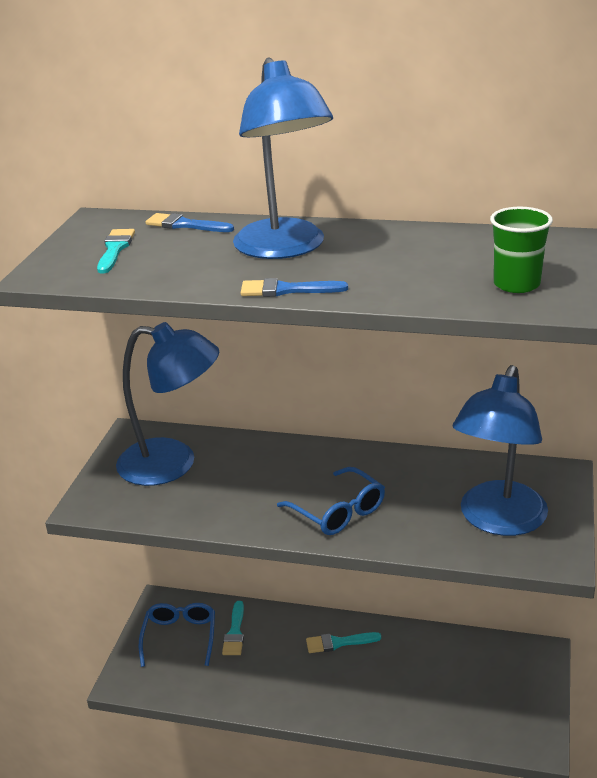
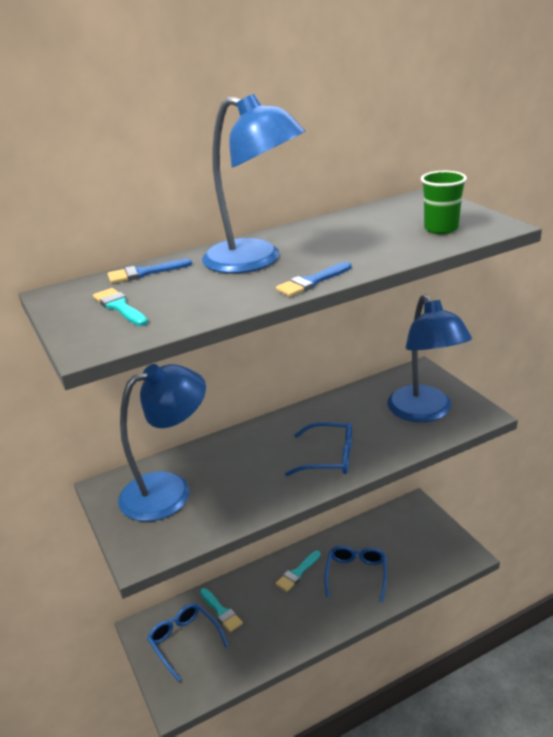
camera: 40 degrees left, 0 degrees up
(393, 682) = (356, 575): none -> blue glasses

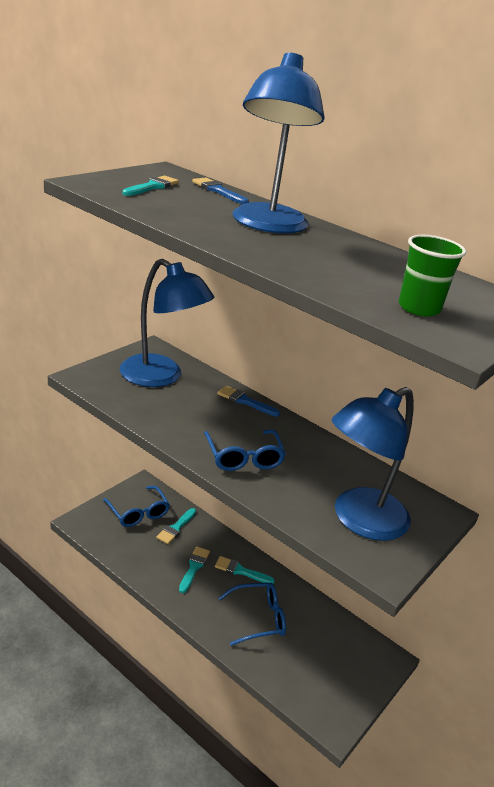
camera: 60 degrees right, 0 degrees up
(184, 641) = (138, 512): blue glasses -> blue glasses turned 120 degrees clockwise
(281, 608) = (194, 567): none -> turquoise brush
(312, 282) = (233, 247): blue brush -> blue brush (245, 401)

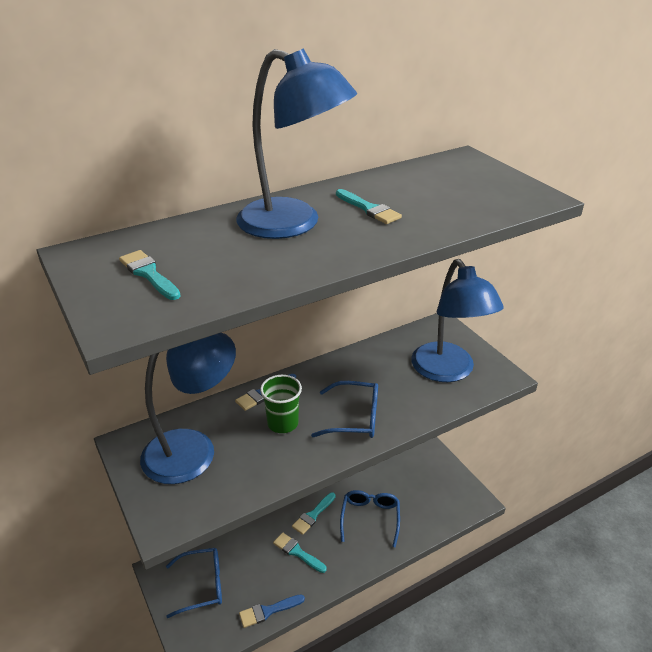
camera: 65 degrees left, 5 degrees up
(176, 528) = (238, 554): turquoise brush -> turquoise brush (369, 209)
(218, 191) = (175, 232): blue brush -> blue brush (268, 611)
(419, 308) = (483, 197): green cup -> green cup (282, 423)

